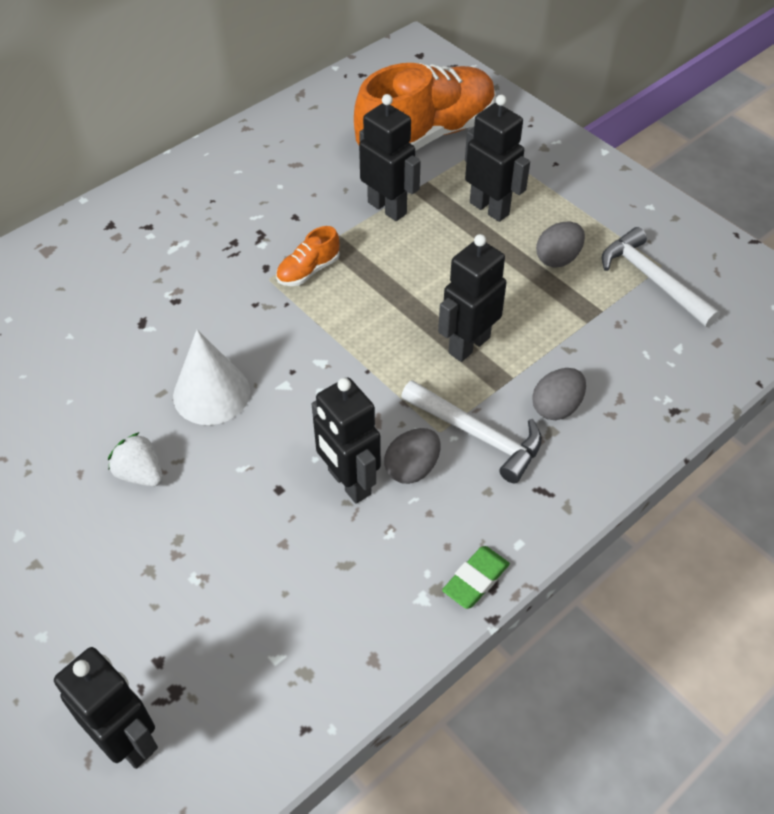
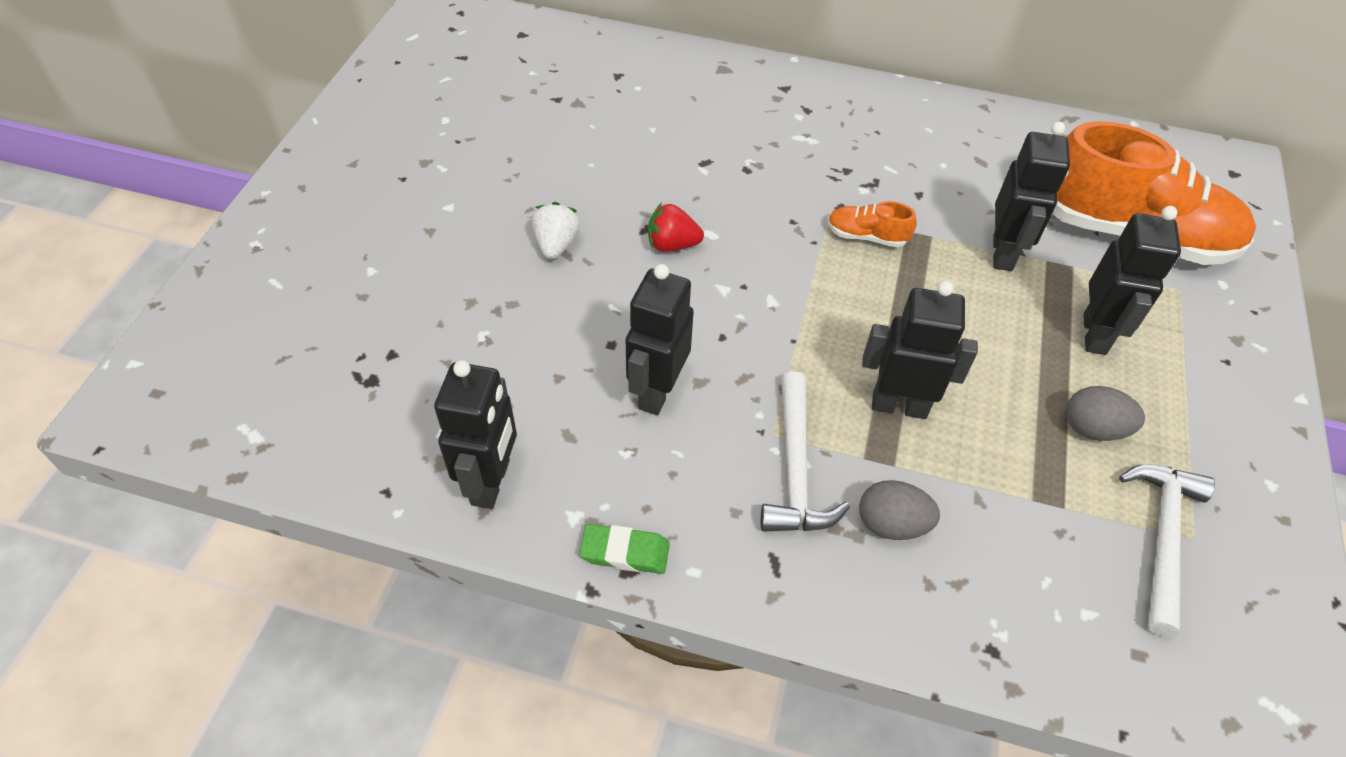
camera: 55 degrees right, 0 degrees up
(127, 740) = (311, 373): black robot -> black robot (491, 482)
(211, 393) = (672, 245): white cone -> red strawberry
(412, 468) = (711, 433): grey egg -> none

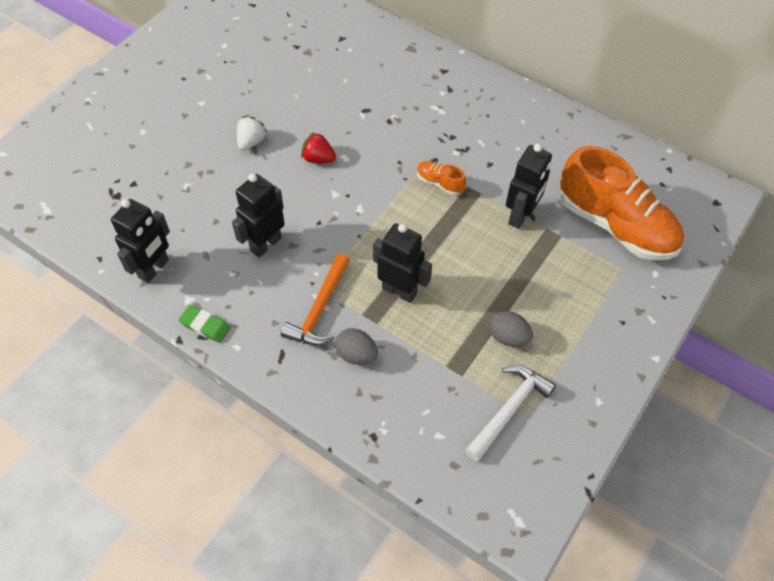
camera: 20 degrees right, 5 degrees up
(795, 469) = (319, 309): white hammer -> orange hammer
(1095, 334) = (547, 282): black robot -> none

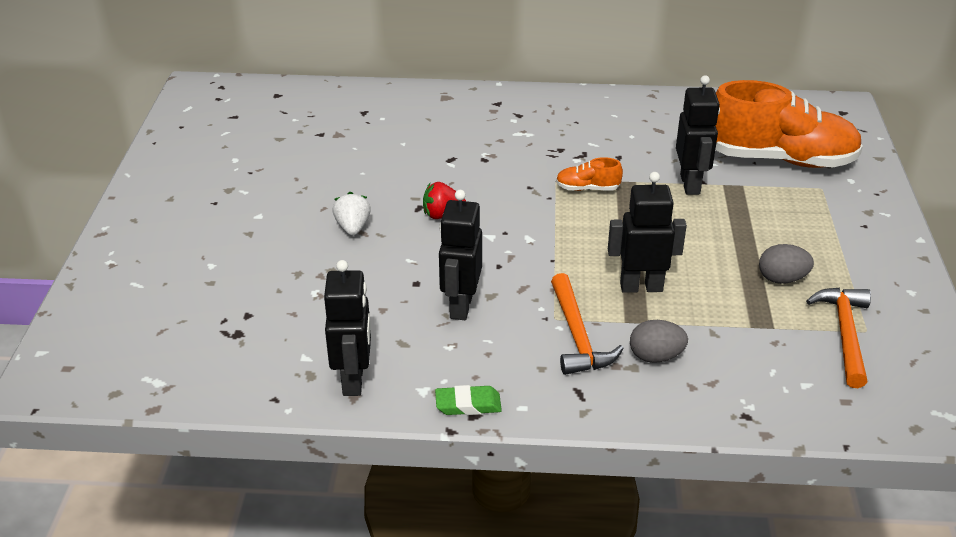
camera: 30 degrees left, 20 degrees down
(509, 410) = (845, 334): white hammer -> orange hammer

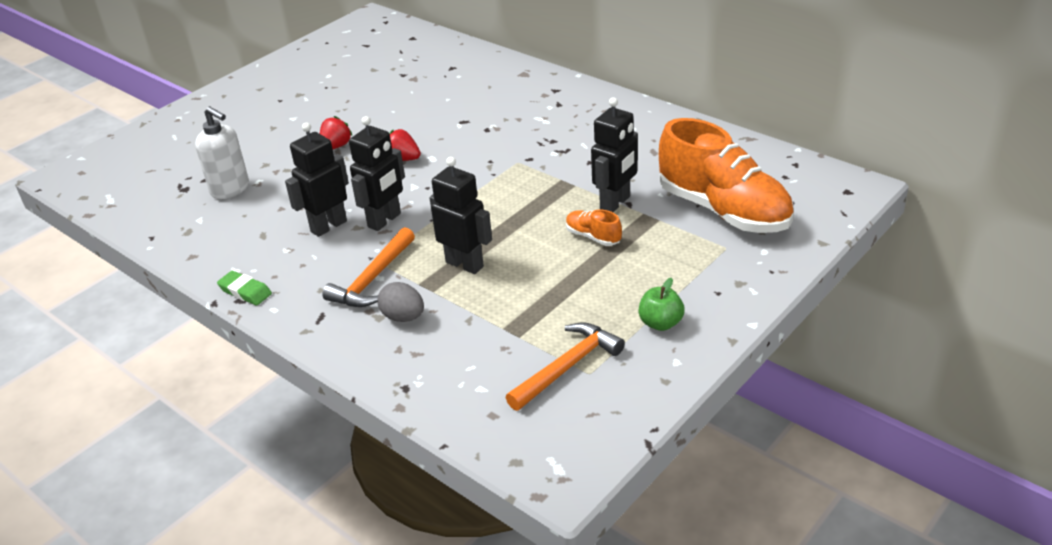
camera: 40 degrees right, 0 degrees up
(295, 313) = (230, 189): none -> white soap dispenser
(353, 227) = (336, 147): white strawberry -> red strawberry
(354, 380) = (205, 245): black robot -> black robot (385, 220)
(587, 188) = (530, 177): orange shoe -> orange shoe (593, 237)
(782, 279) = (580, 304): grey egg -> none
(860, 267) = (660, 323): none -> green apple

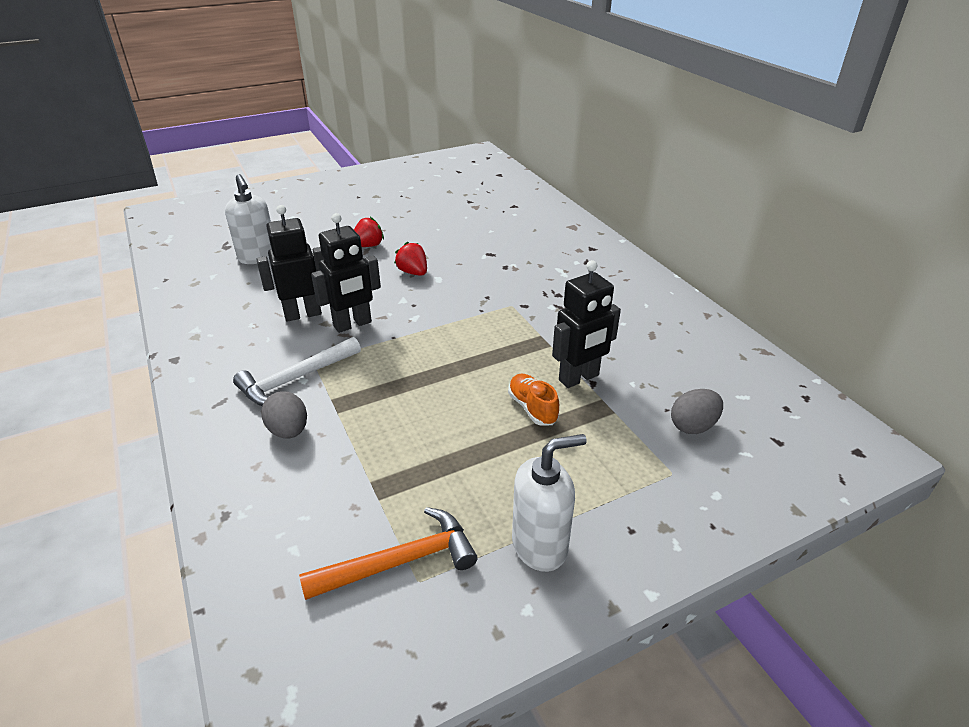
camera: 20 degrees right, 0 degrees up
(245, 291) = (185, 353): green eraser -> none
(372, 279) = (295, 379): orange hammer -> white hammer
(465, 264) = (388, 394): black robot -> none
(660, 323) = (540, 546): green apple -> white soap dispenser
(723, 210) = (693, 426): orange shoe -> grey egg

